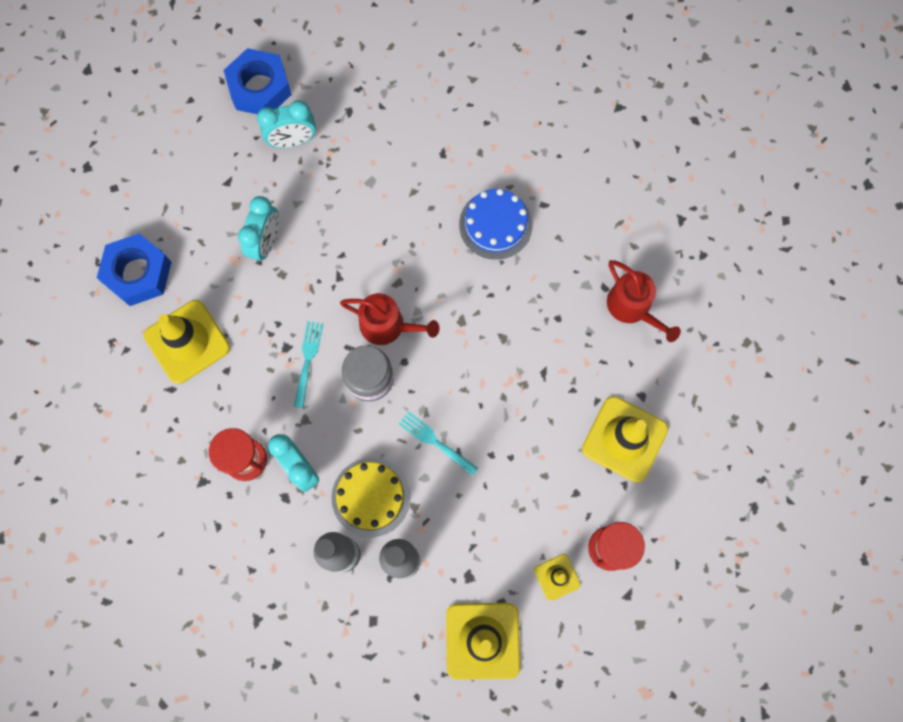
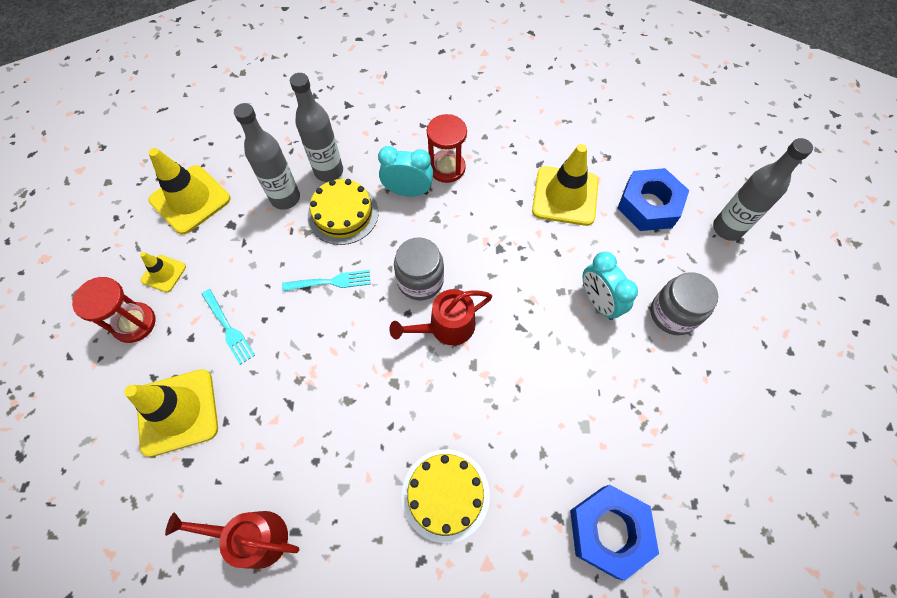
camera: 135 degrees right, 10 degrees down
(110, 203) = (727, 228): none -> grey bottle
(229, 188) = (673, 314): none -> grey jar
(260, 88) = (762, 417): blue nut -> blue nut (608, 531)
(293, 141) = (680, 398): turquoise clock -> none
(308, 360) = (475, 254): turquoise fork -> turquoise fork (228, 328)
(495, 224) = (445, 494): blue cake -> yellow cake

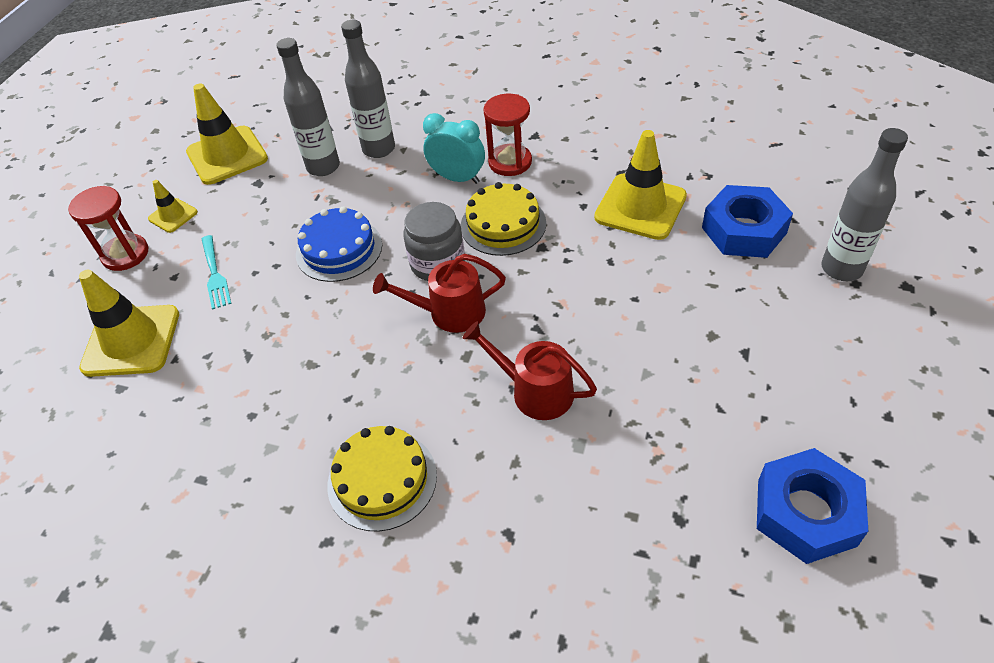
camera: 20 degrees right, 15 degrees down
(253, 537) = (155, 474): red watering can -> red watering can (535, 391)
(331, 282) = (339, 249): turquoise fork -> blue cake
(343, 214) = (378, 189): yellow cake -> yellow cake (503, 224)
(598, 302) = (643, 318): turquoise clock -> none
(608, 531) = (568, 564): blue nut -> blue nut (806, 512)
(673, 314) = (736, 347): grey jar -> none

